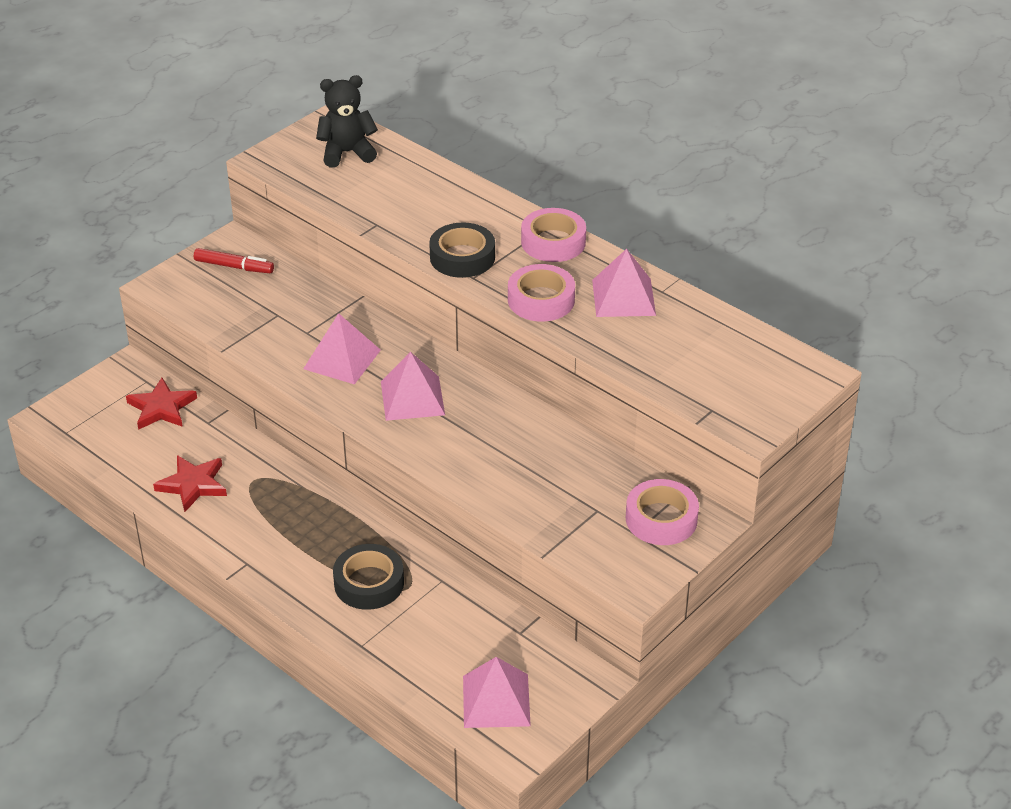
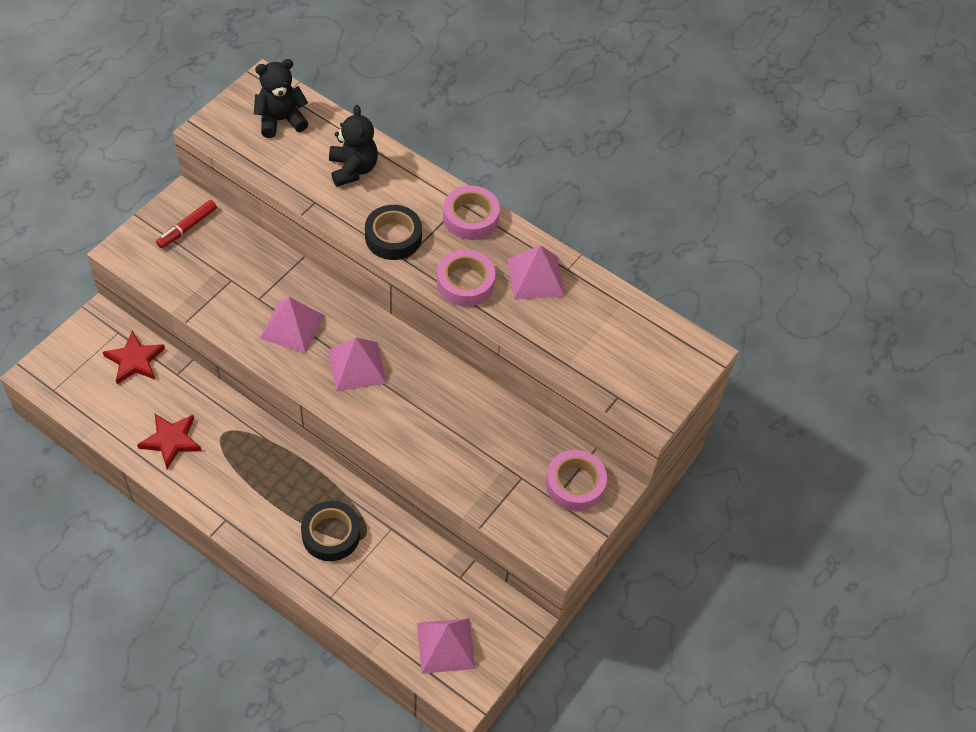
camera: 10 degrees left, 15 degrees up
(234, 267) = (187, 228): red marker -> red marker turned 120 degrees clockwise
(423, 197) = (353, 169): none -> black teddy bear

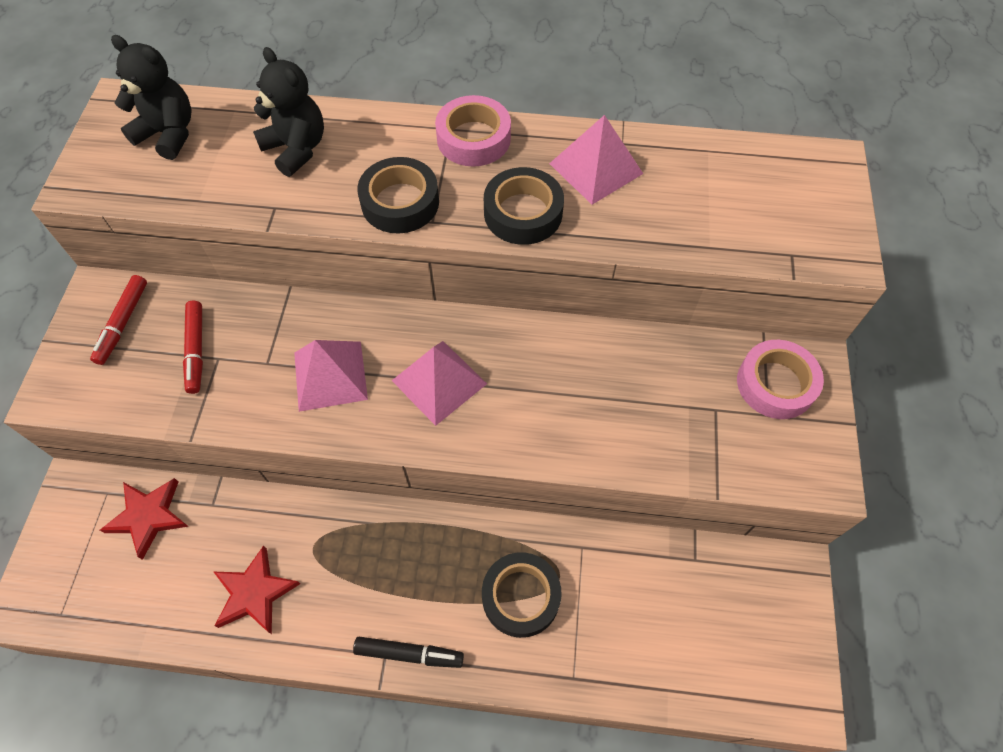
camera: 25 degrees left, 5 degrees up
(221, 268) = (196, 350): none -> red marker
(240, 527) = (409, 654): none -> black marker
(281, 120) = (169, 134): black teddy bear -> black teddy bear turned 75 degrees clockwise
(446, 645) = (741, 654): pink pyramid -> none
(465, 283) = (523, 213): pink tape -> black tape

